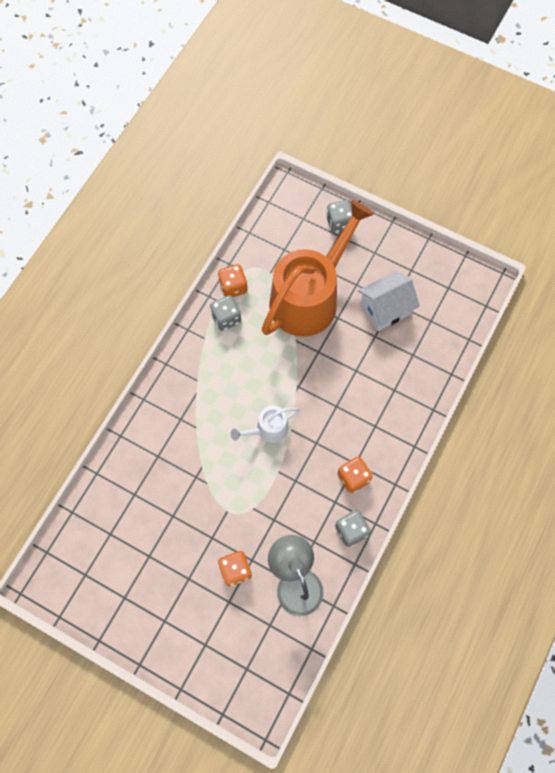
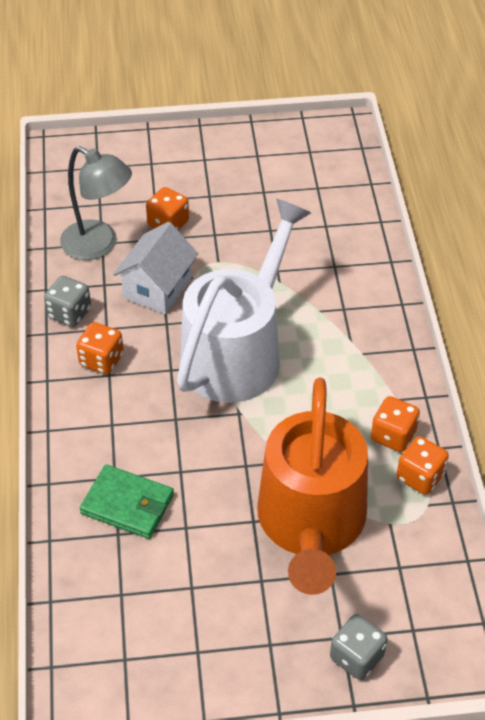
camera: 145 degrees right, 20 degrees down
(226, 318) = (393, 435): grey dice -> orange dice
(268, 429) = (237, 352): white watering can -> white watering can, size x2.28
(385, 309) = (196, 571): white house -> white house (157, 288)
(397, 368) = (127, 504): none -> green wallet

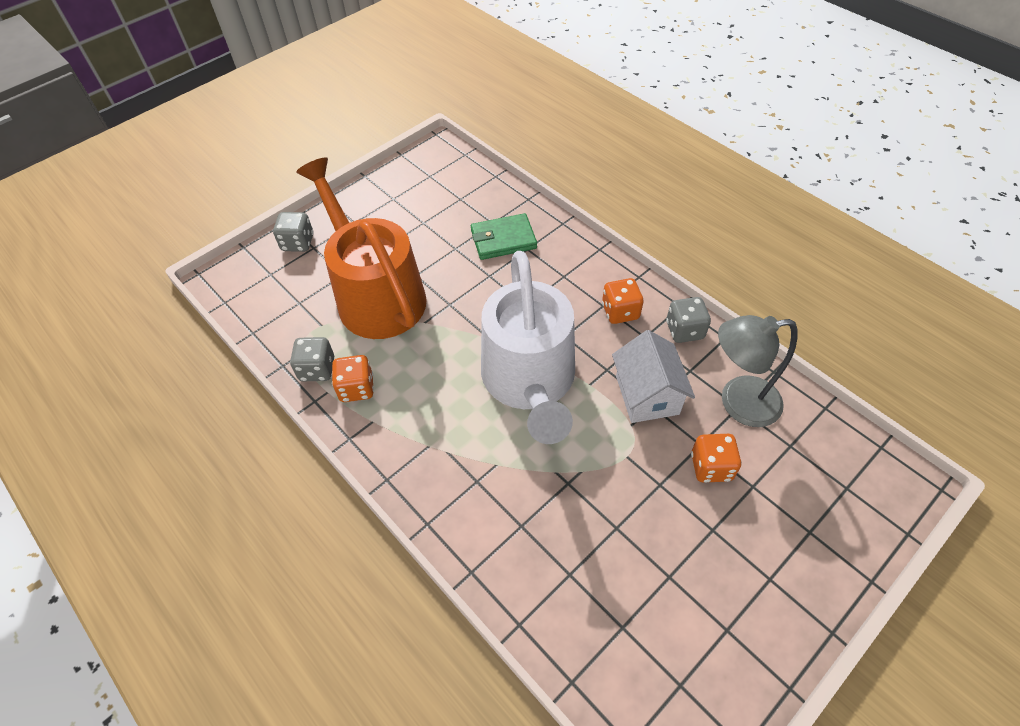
camera: 145 degrees right, 5 degrees up
(420, 477) = (317, 369): orange dice -> grey dice

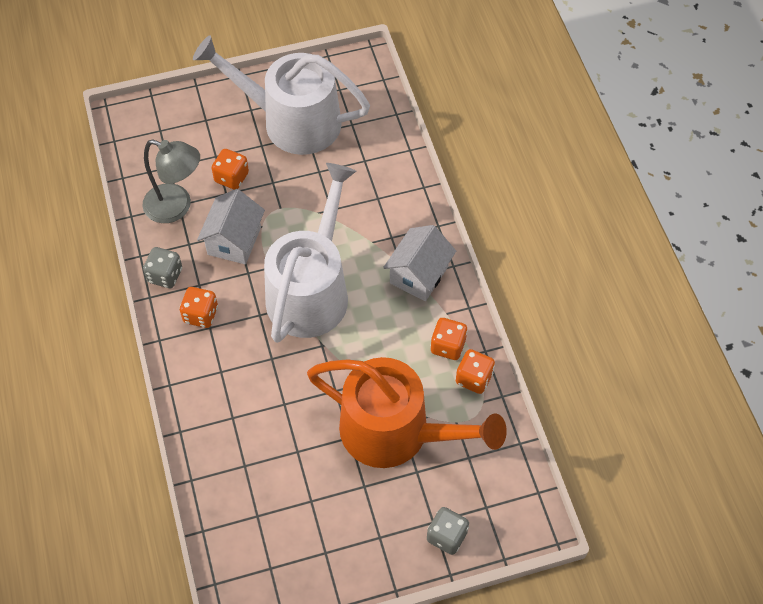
camera: 155 degrees left, 5 degrees up
(317, 369) = (474, 378): grey dice -> orange dice
(376, 295) = (395, 432): orange watering can -> orange watering can turned 60 degrees counterclockwise
(422, 450) = (419, 275): none -> white house
(503, 239) = (247, 439): green wallet -> none
(703, 588) = (292, 121): none -> white watering can

